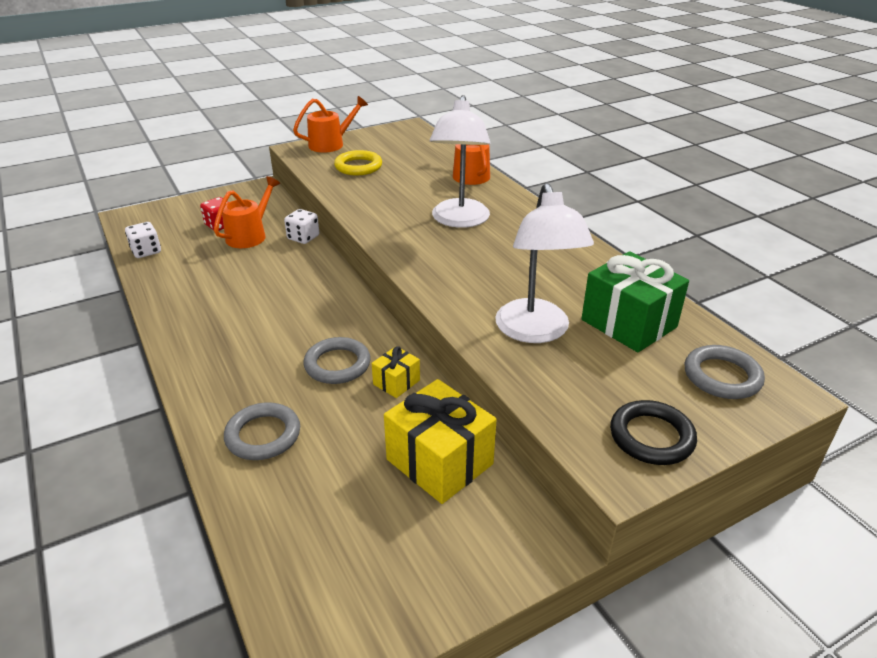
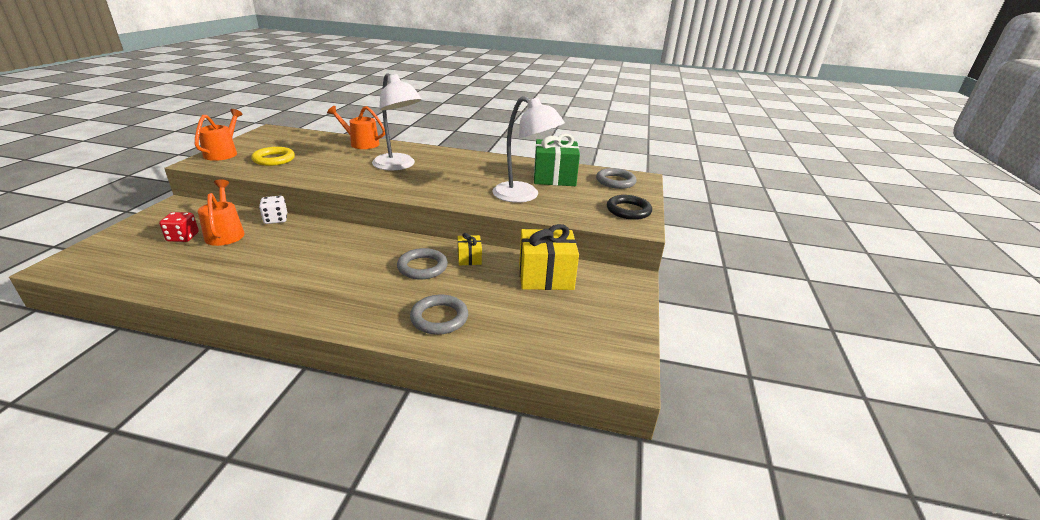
camera: 50 degrees left, 5 degrees down
(146, 251) = (136, 278): white dice -> none

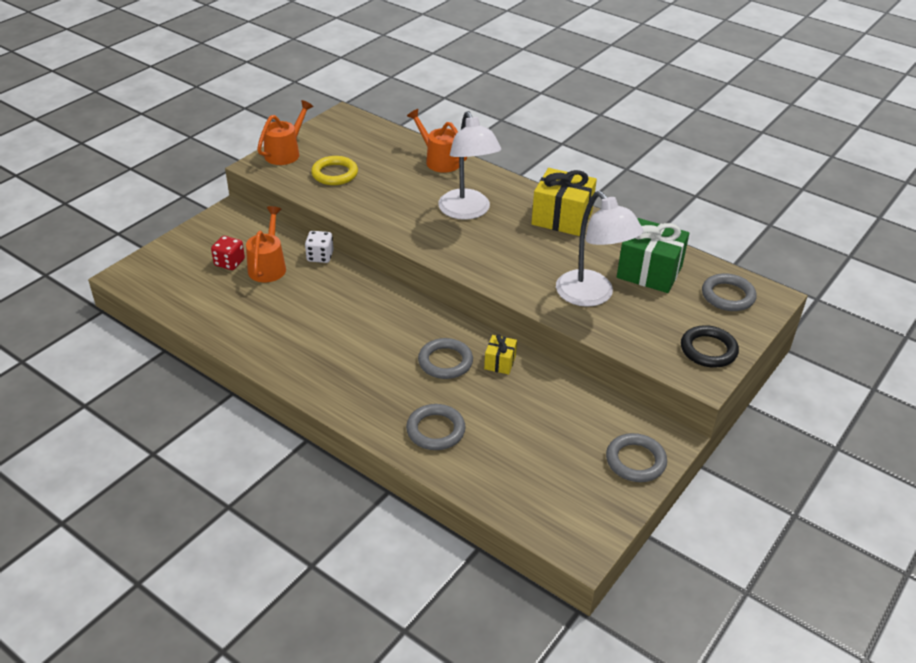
camera: 25 degrees right, 10 degrees up
(545, 276) = (571, 409): yellow gift -> yellow gift (562, 218)
(618, 298) = (635, 461): none -> grey ring

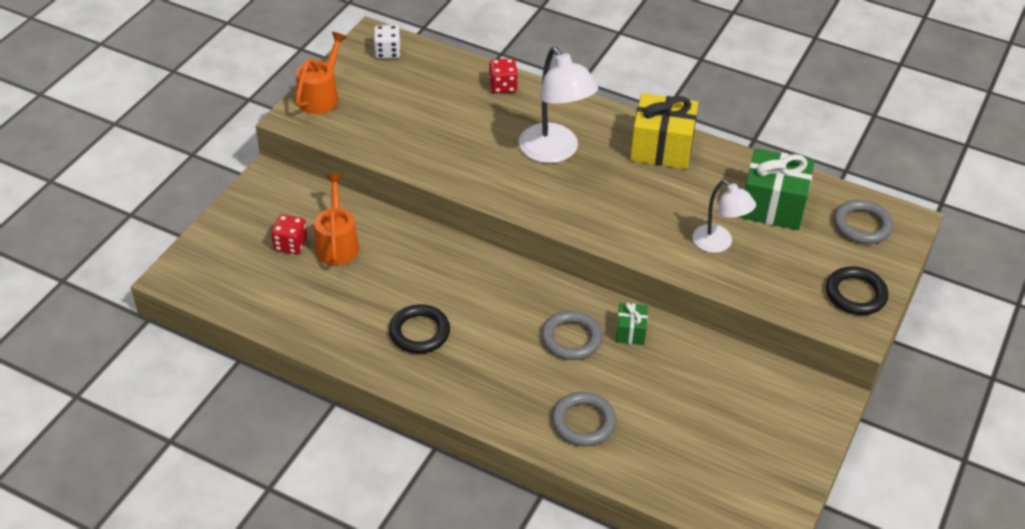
camera: 10 degrees left, 5 degrees up
(314, 341) = (419, 332): none -> black ring
(320, 256) = (393, 223): white dice -> white dice (387, 52)
(334, 174) = (388, 119): yellow ring -> none
(439, 160) = (503, 86): orange watering can -> red dice
(500, 362) = (630, 331): yellow gift -> green gift
(592, 296) = (718, 244): white lamp -> white lamp, size x0.62
(635, 461) = (800, 428): grey ring -> none

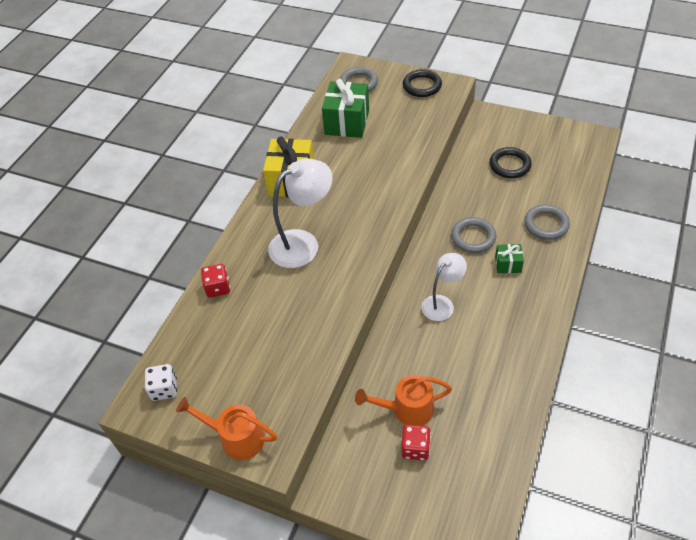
camera: 90 degrees left, 5 degrees up
(419, 332) = (493, 330): black ring -> black ring (509, 165)
(630, 331) = (457, 206): green gift -> green gift (508, 264)
(718, 244) = (390, 146): white lamp -> white lamp (442, 303)

